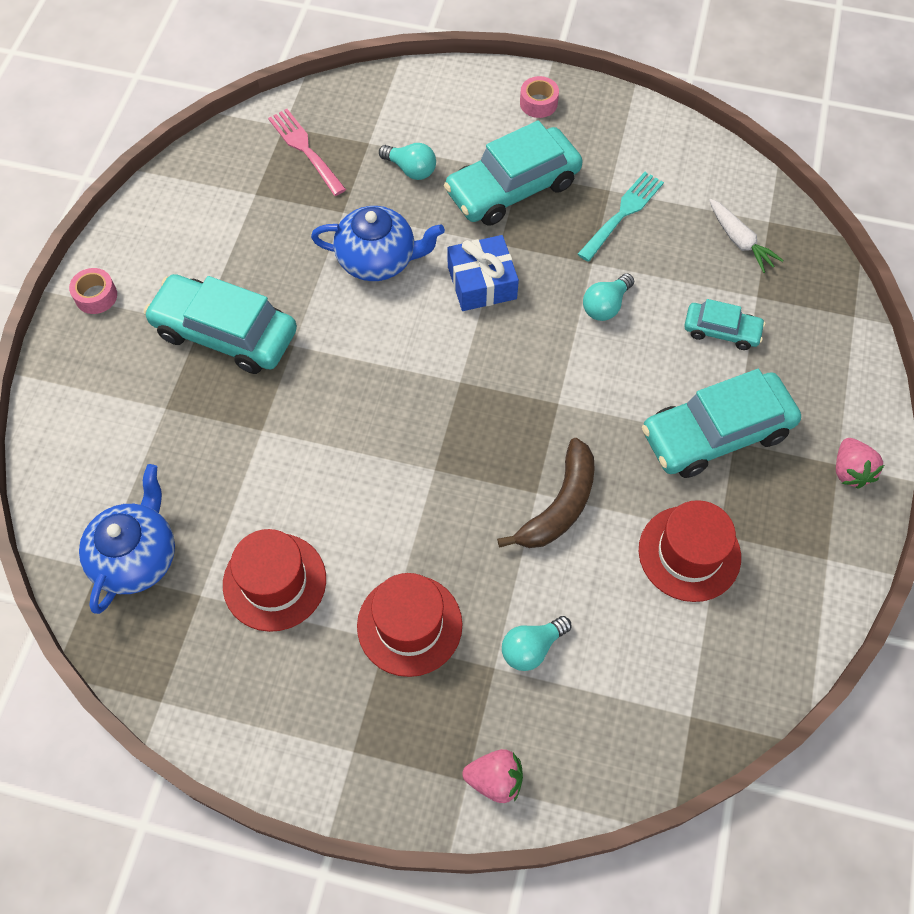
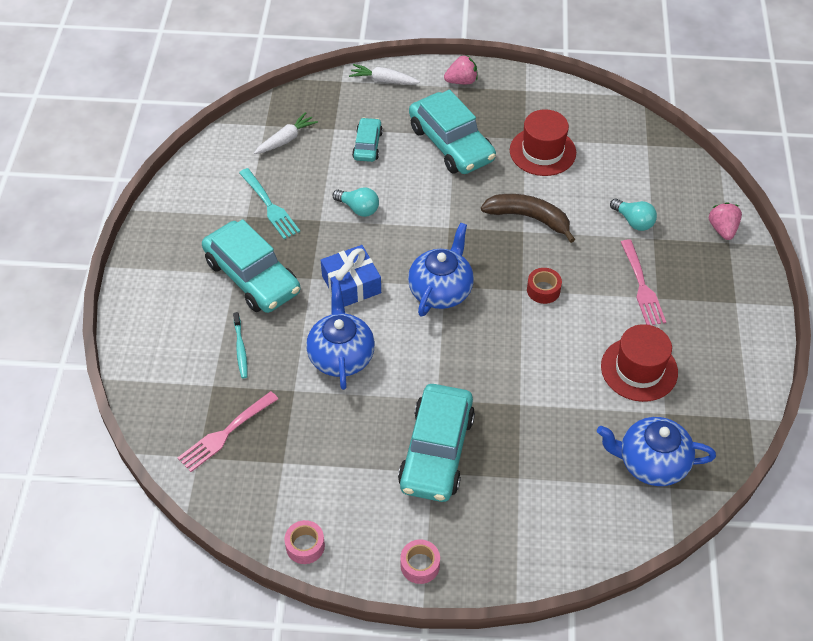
camera: 100 degrees left, 10 degrees down
(409, 625) = (642, 286): red hat -> pink fork
(411, 169) = (240, 349): turquoise light bulb -> turquoise toothbrush
(429, 495) = (543, 290): none -> red tape
(453, 376) = (441, 290): none -> blue teapot
(538, 103) = (156, 270): pink tape -> pink tape (305, 546)
(622, 213) = (269, 206): turquoise fork -> turquoise fork turned 150 degrees counterclockwise
(854, 368) = (383, 80): none -> white carrot

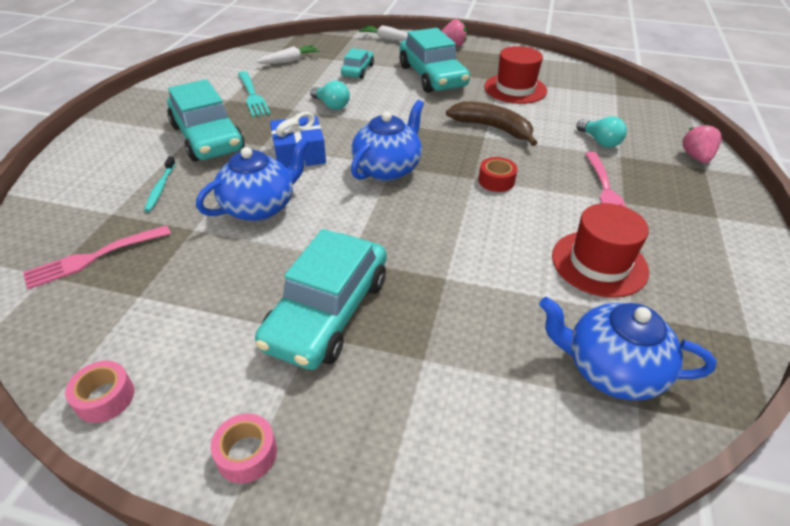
camera: 10 degrees right, 10 degrees down
(341, 356) = (260, 207): blue teapot -> blue teapot turned 45 degrees clockwise

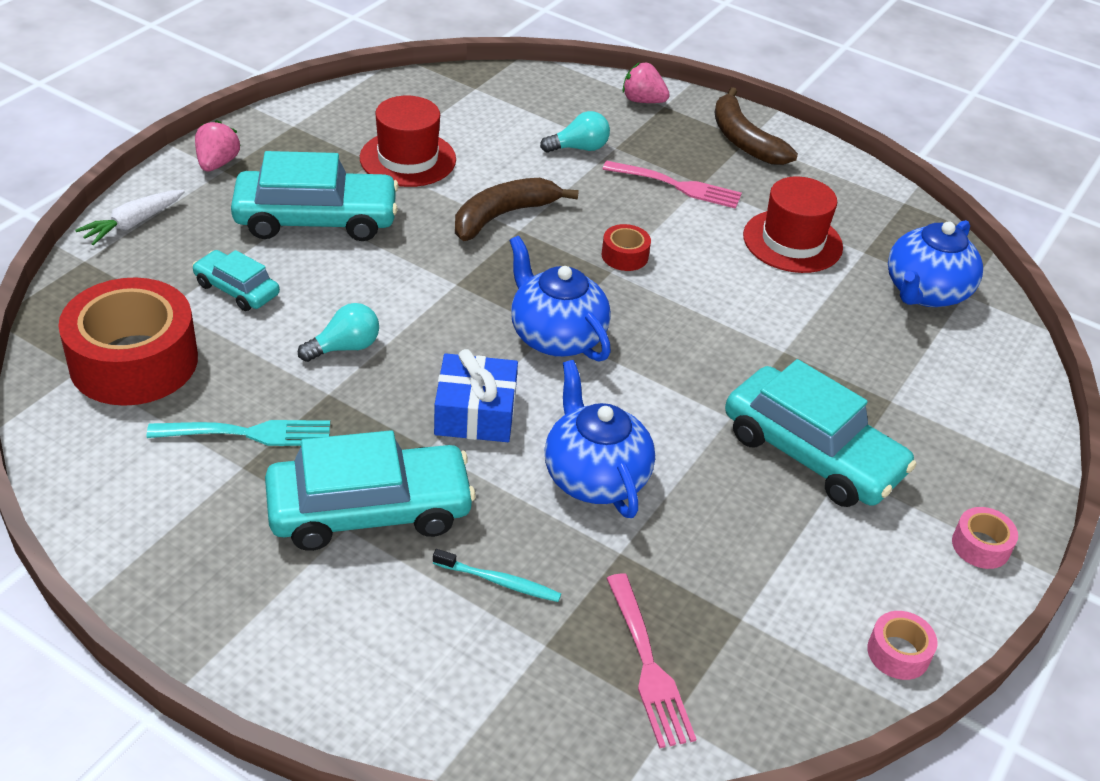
camera: 75 degrees left, 0 degrees up
(290, 61) = (134, 361): white carrot -> red tape
(713, 215) = (744, 140): none -> brown banana

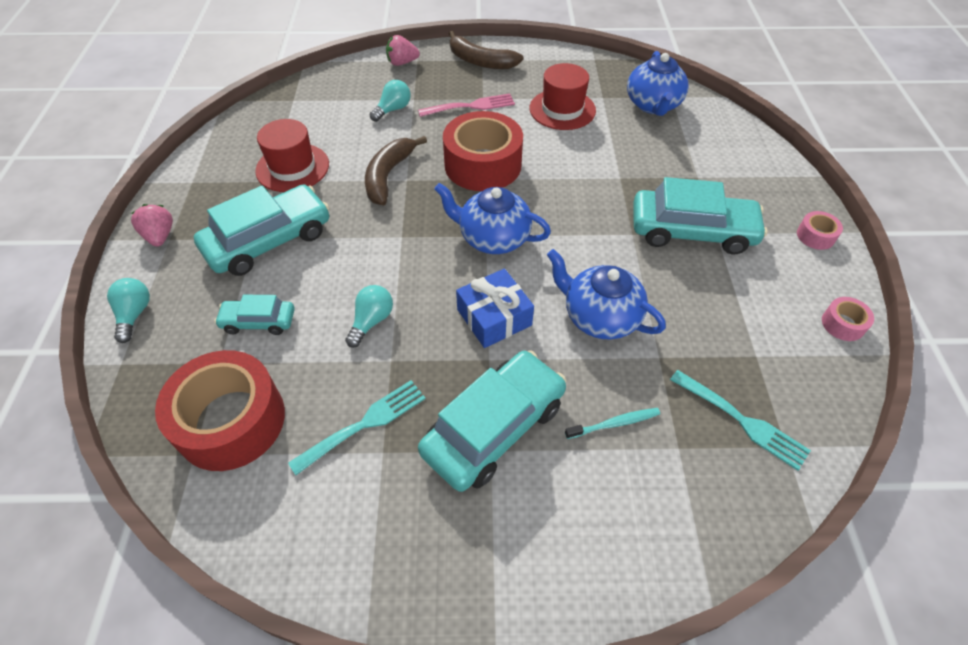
camera: 30 degrees left, 10 degrees up
(133, 224) = (134, 314): white carrot -> turquoise light bulb
(624, 256) = (483, 165): red tape -> red tape, size x2.33
(648, 666) = (742, 421): pink fork -> turquoise fork

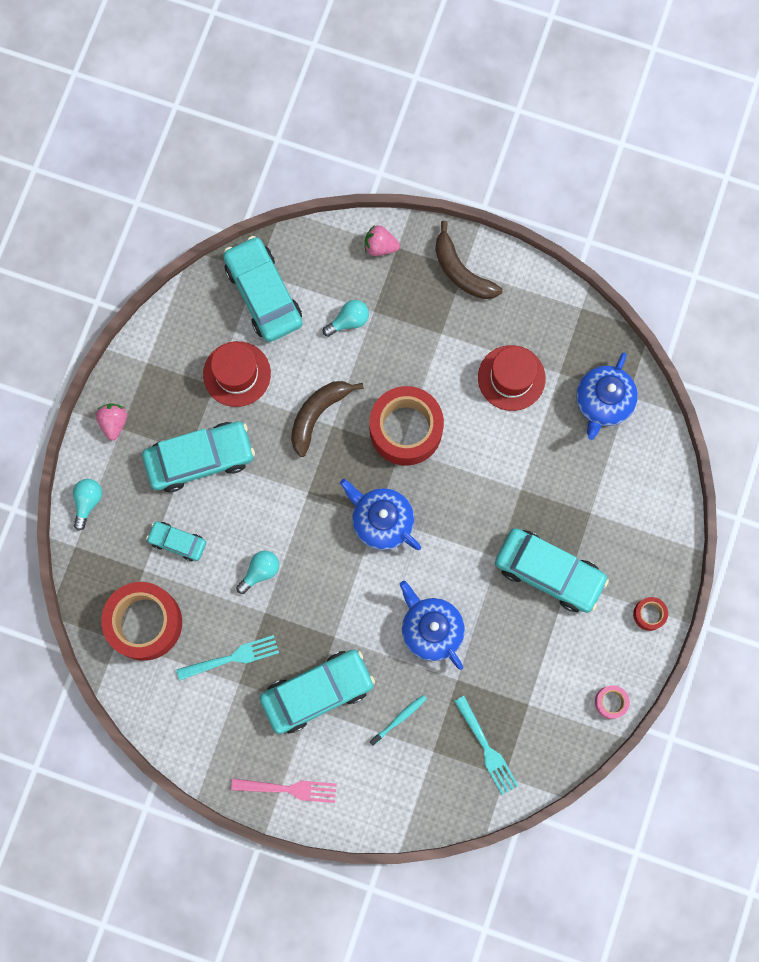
camera: 20 degrees right, 25 degrees up
(304, 111) = (263, 294): none -> turquoise car
(471, 106) = (425, 342): pink fork -> pink fork (289, 789)
(494, 317) = (352, 601): blue gift -> none
(614, 423) = (399, 719): turquoise toothbrush -> turquoise toothbrush turned 45 degrees counterclockwise
(815, 236) = (649, 614): pink tape -> red tape

